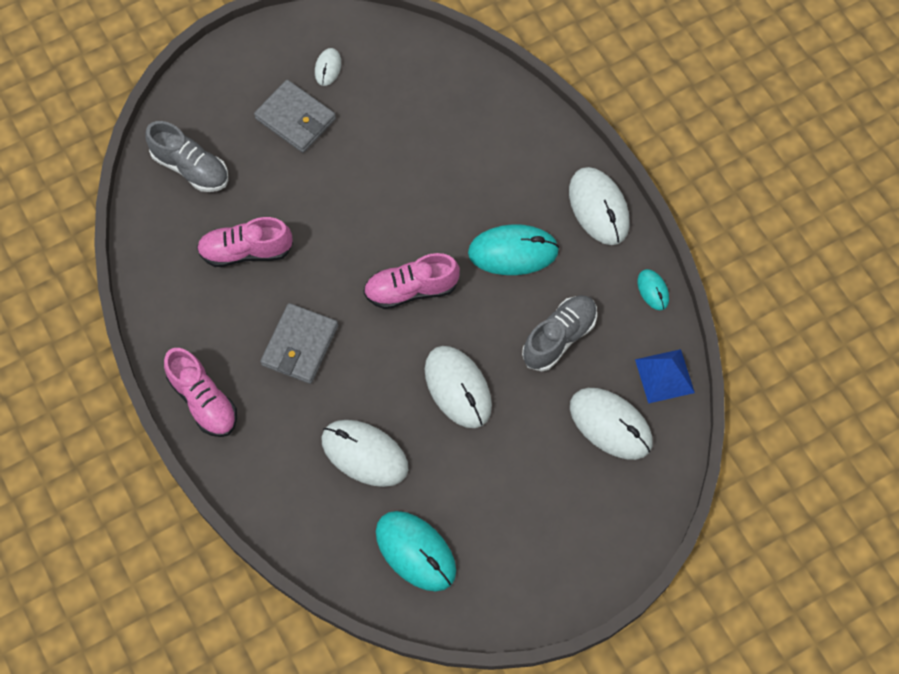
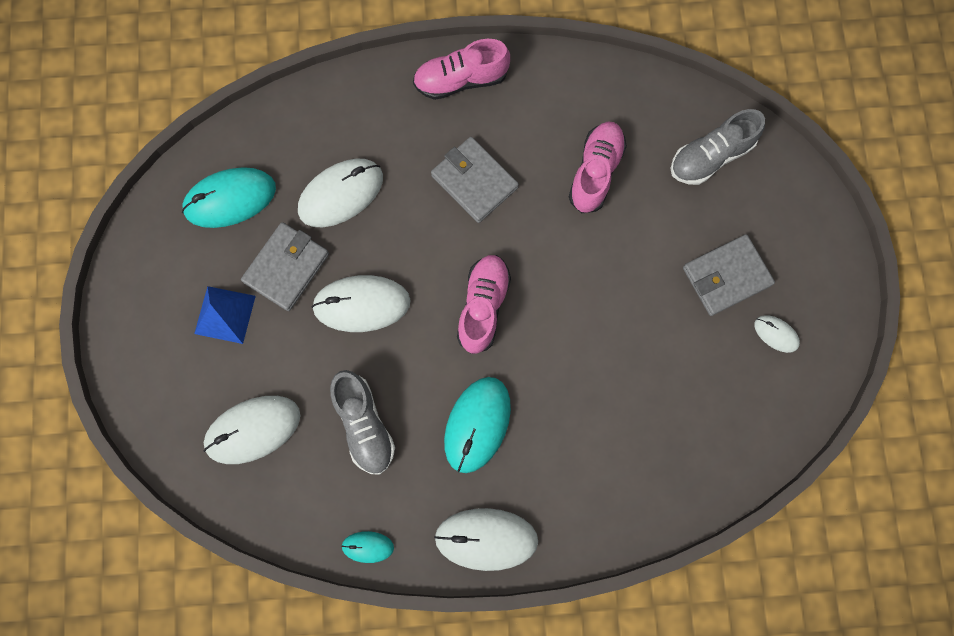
camera: 115 degrees right, 10 degrees up
(456, 467) = (286, 268): none -> grey wallet
(664, 376) = (273, 509): blue pyramid -> blue pyramid (225, 314)

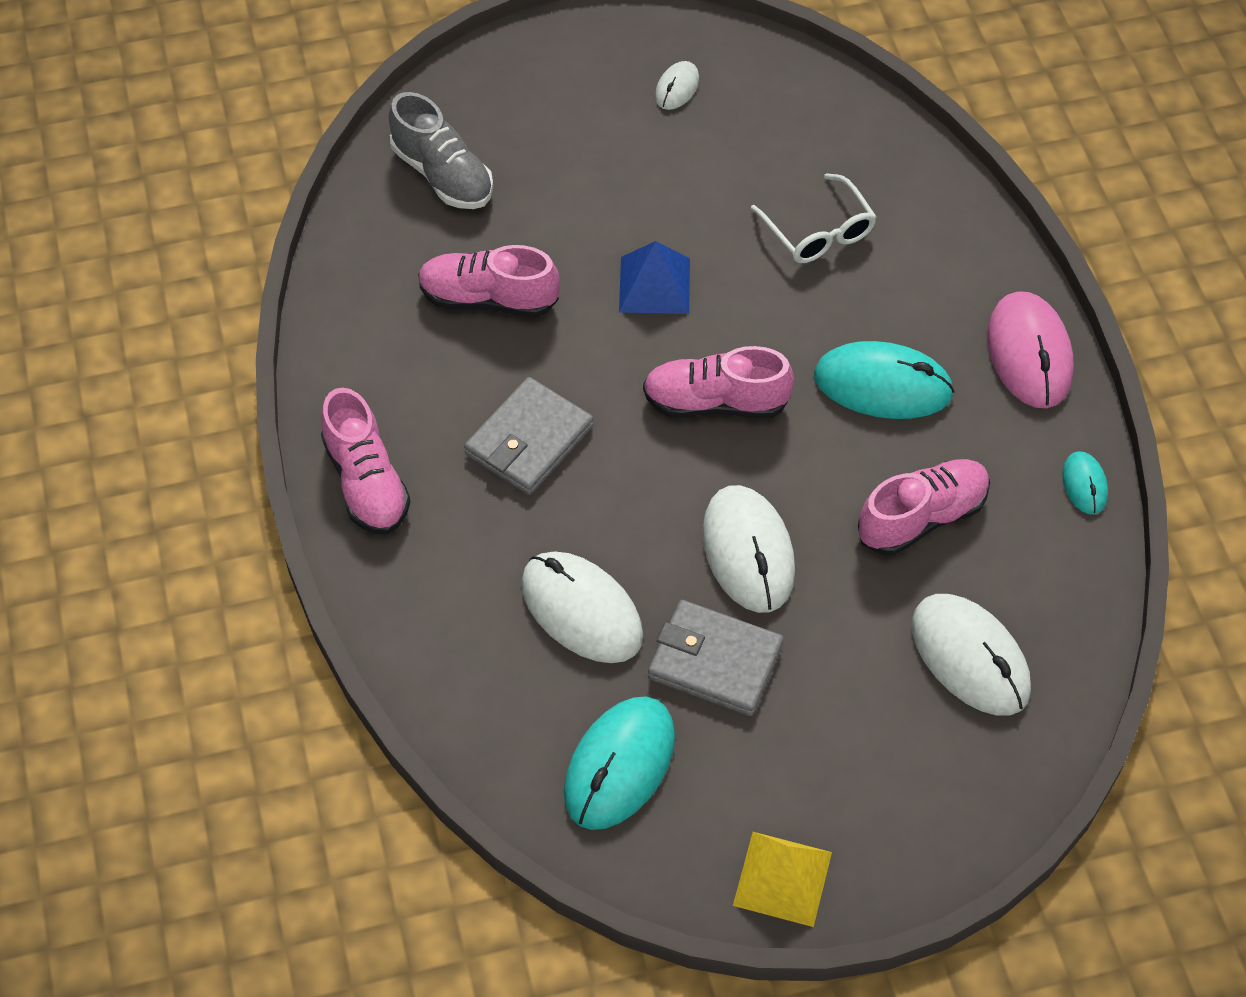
camera: 100 degrees left, 20 degrees down
(134, 278) = (782, 878): none -> yellow pyramid
(225, 314) = (808, 732): blue pyramid -> blue pyramid (654, 285)
(230, 199) = (620, 765): turquoise mouse -> turquoise mouse turned 60 degrees clockwise
(364, 425) = (922, 517): grey shoe -> pink shoe
(486, 539) = (1029, 353): white mouse -> pink mouse
(622, 410) = (818, 231): none -> white glasses
(726, 276) = (611, 143): grey wallet -> none

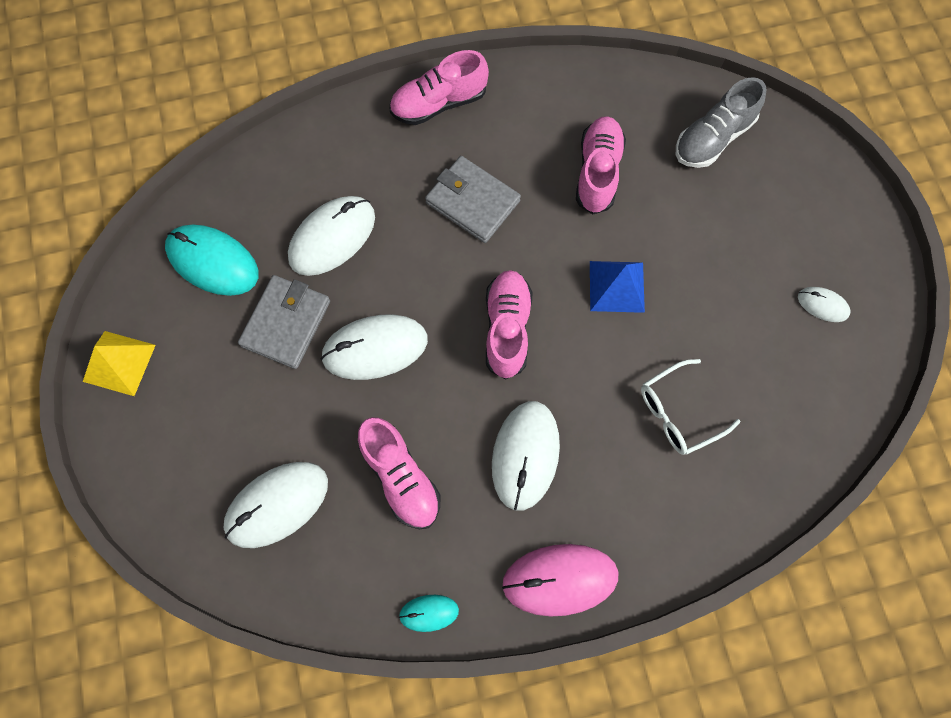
camera: 90 degrees right, 15 degrees up
(883, 385) = (525, 455): turquoise mouse -> white mouse

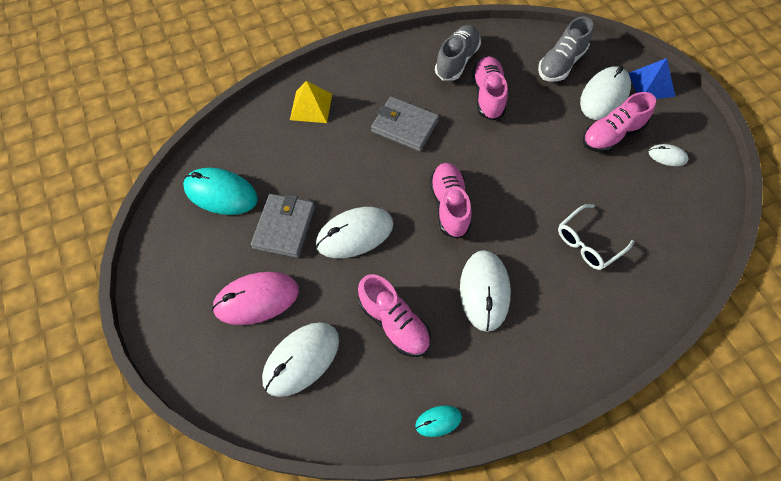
camera: 10 degrees left, 10 degrees down
(119, 363) = (159, 275): yellow pyramid -> yellow pyramid (311, 106)
(332, 237) = (307, 164): white mouse -> white mouse (604, 95)
(439, 103) = (366, 68): pink shoe -> pink shoe (612, 135)
(560, 580) = (533, 377): pink mouse -> pink mouse (256, 299)
(567, 111) = (457, 61): none -> grey shoe
(616, 286) = (521, 165): blue pyramid -> blue pyramid (651, 84)

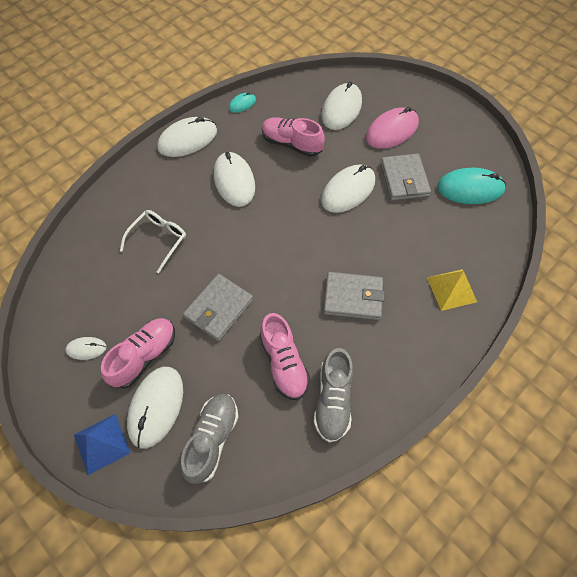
camera: 160 degrees right, 0 degrees up
(449, 206) = (282, 235): pink shoe -> none
(532, 379) = (187, 139): none -> white mouse
(535, 154) = (219, 309): none -> grey wallet

